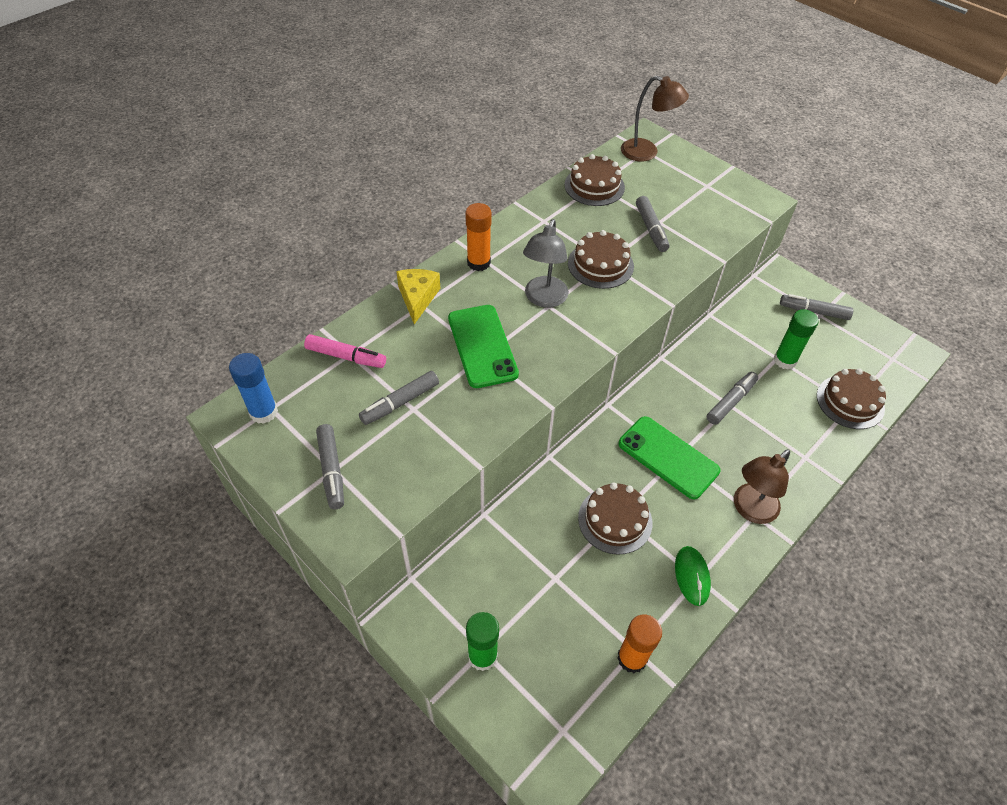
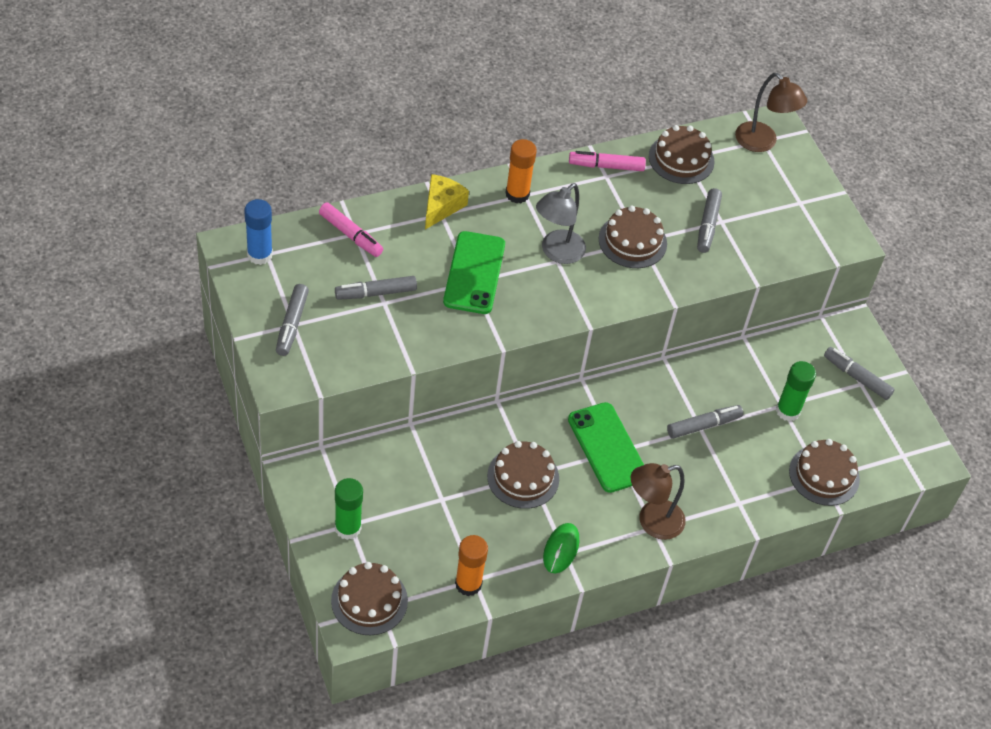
camera: 20 degrees right, 0 degrees up
(539, 213) = (606, 166): none -> pink marker
(548, 730) = (369, 600): none -> brown cake

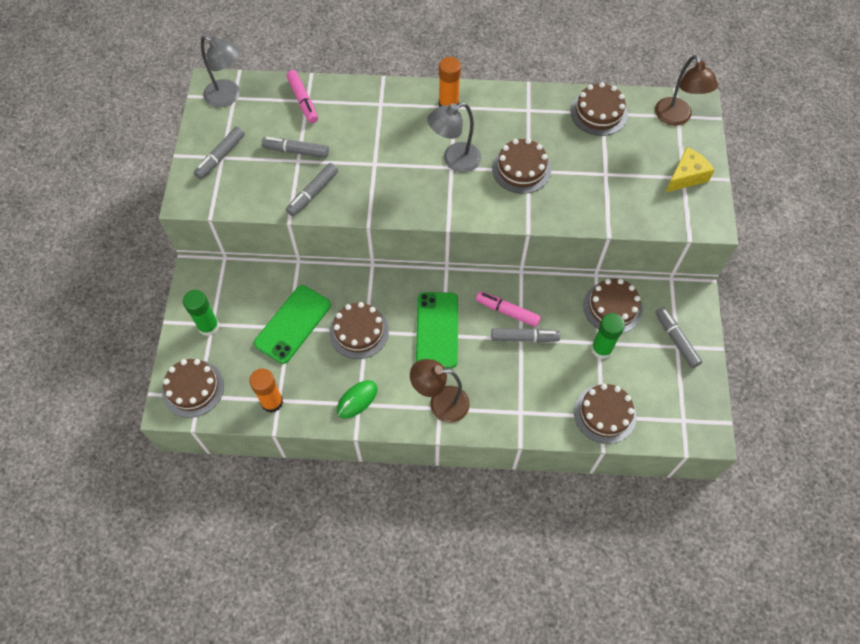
camera: 30 degrees right, 10 degrees up
(259, 255) = (228, 97): blue glue stick -> grey lamp
(441, 206) = (384, 98): yellow cheese -> yellow cheese (686, 176)
(474, 273) = (380, 157): green phone -> green phone (292, 324)
(606, 166) = (533, 102): pink marker -> pink marker (507, 312)
(707, 225) = (592, 173): grey marker -> grey marker (313, 193)
(777, 364) = (612, 307): none -> brown cake

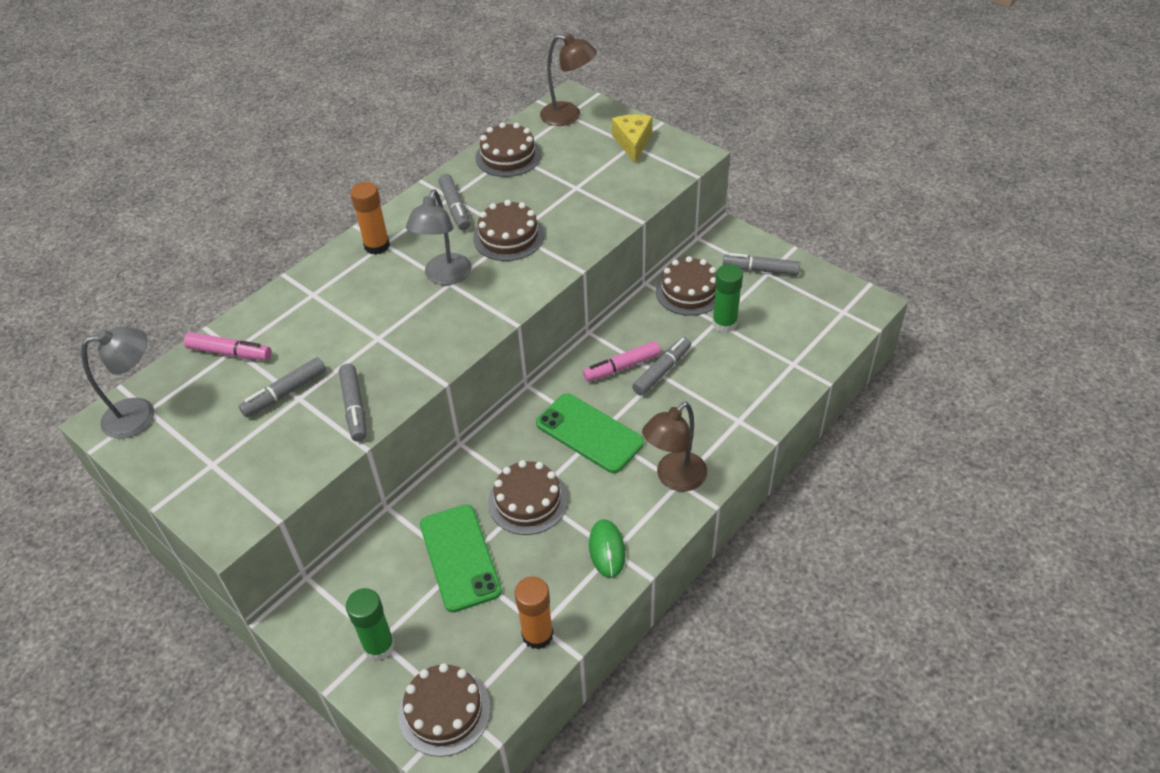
camera: 50 degrees left, 15 degrees down
(221, 157) = (210, 465): grey marker -> grey marker (455, 208)
(605, 414) = (792, 360): brown cake -> none

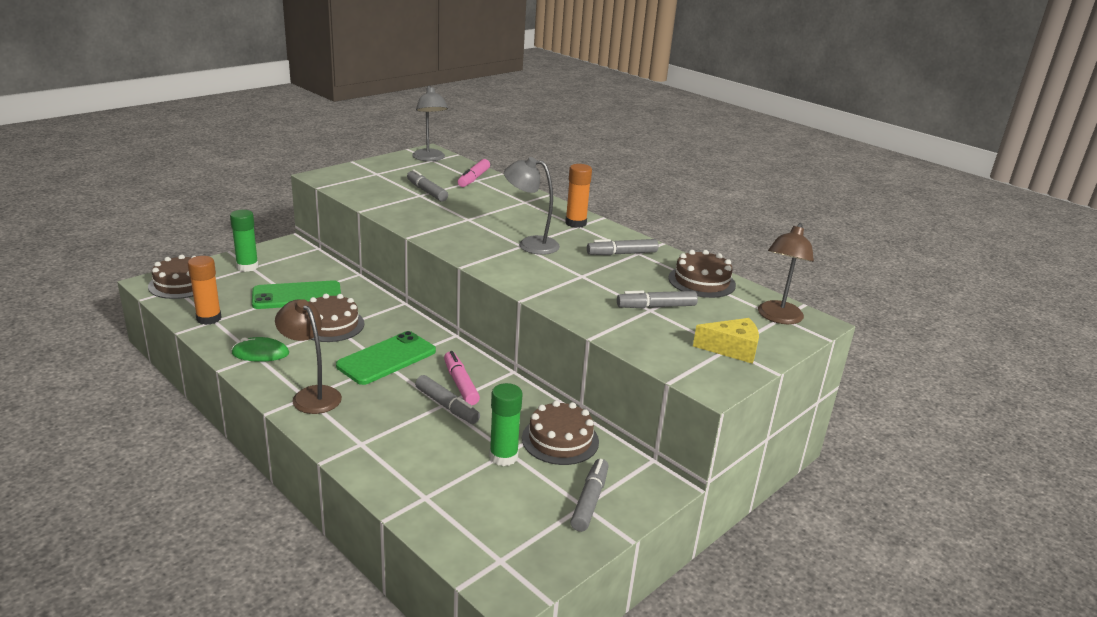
camera: 90 degrees right, 20 degrees down
(354, 407) = (400, 209): grey marker -> grey marker (656, 307)
(508, 237) = (577, 272): brown cake -> none

